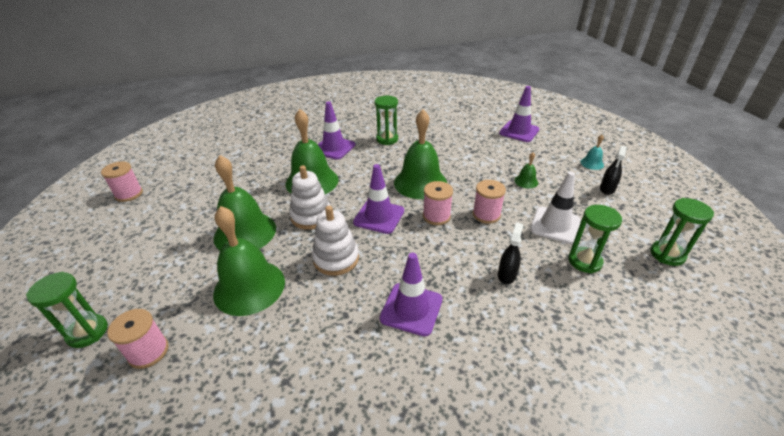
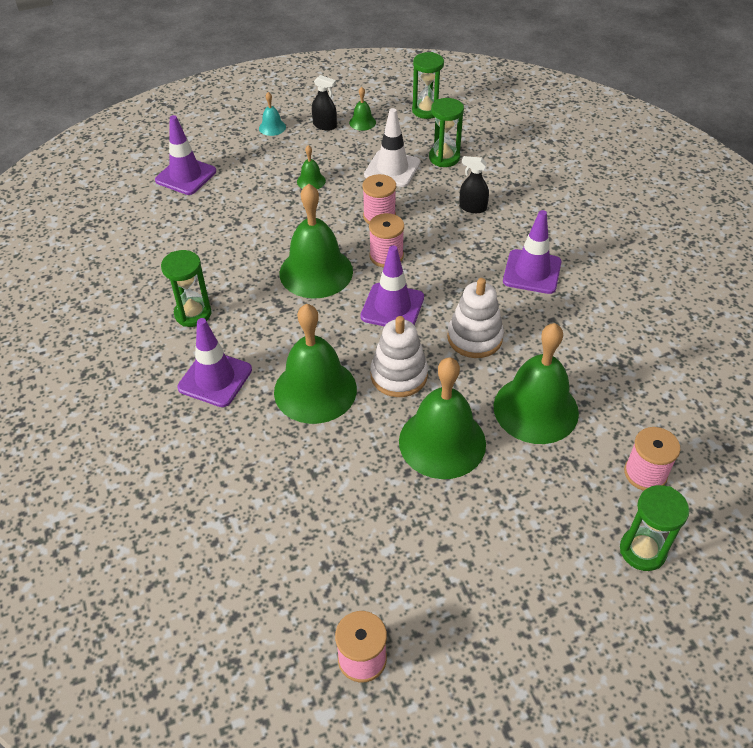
camera: 95 degrees left, 10 degrees up
(622, 210) = (362, 122): none -> green bell

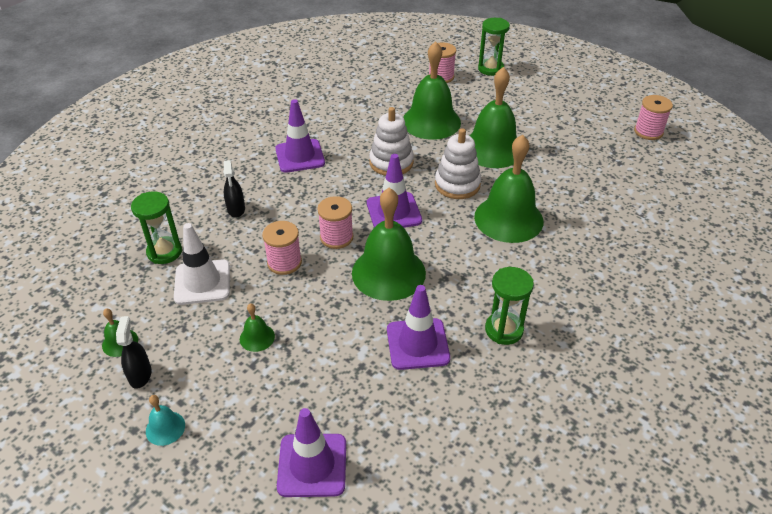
camera: 120 degrees left, 5 degrees down
(215, 379) = (552, 277): purple traffic cone -> purple traffic cone (417, 344)
(426, 110) = (75, 296): green hourglass -> none

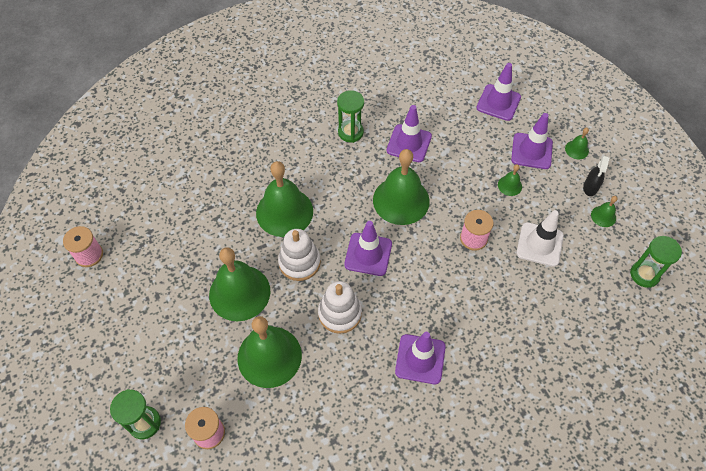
camera: 155 degrees left, 15 degrees up
(164, 252) = (566, 286): green hourglass -> green hourglass (644, 275)
(165, 428) = (576, 149): turquoise bell -> green bell
(236, 209) = (498, 311): black spray bottle -> none
(236, 398) = (531, 151): none -> purple traffic cone
(336, 237) = (425, 247): pink spool -> none

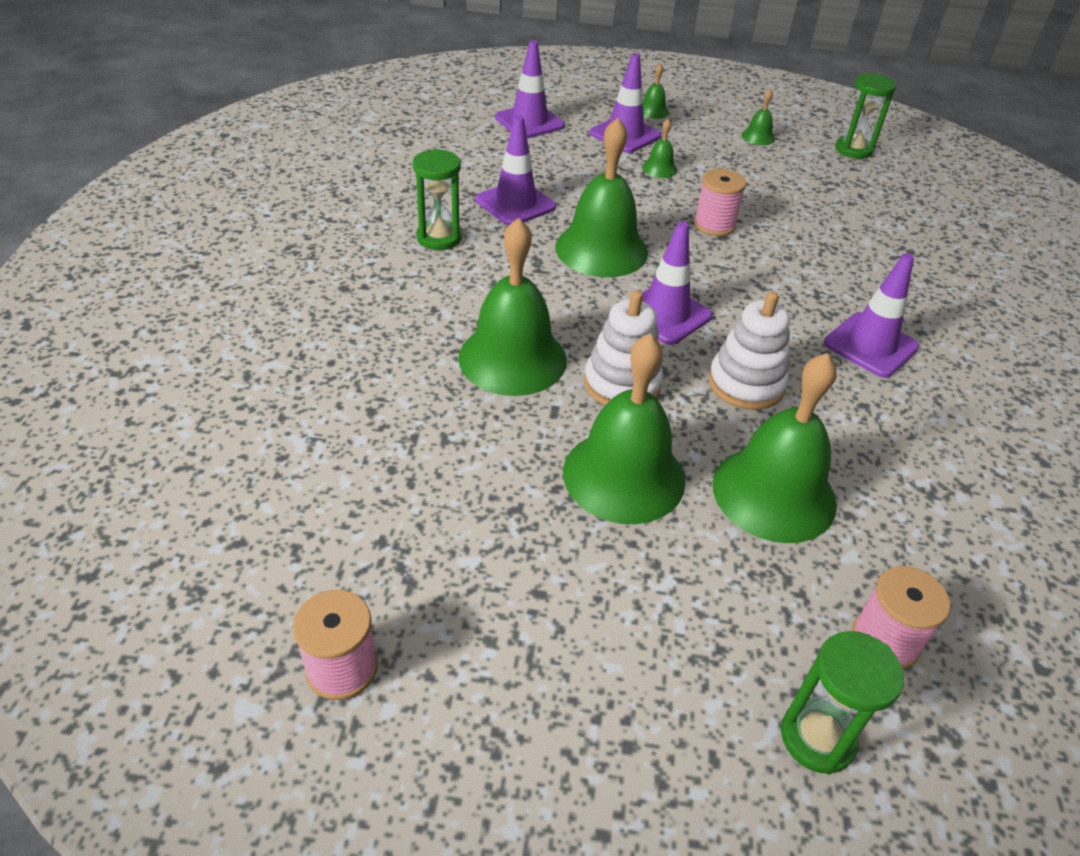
camera: 60 degrees left, 15 degrees down
(539, 244) = (762, 188): white traffic cone -> none
(590, 187) = (712, 127): black spray bottle -> none

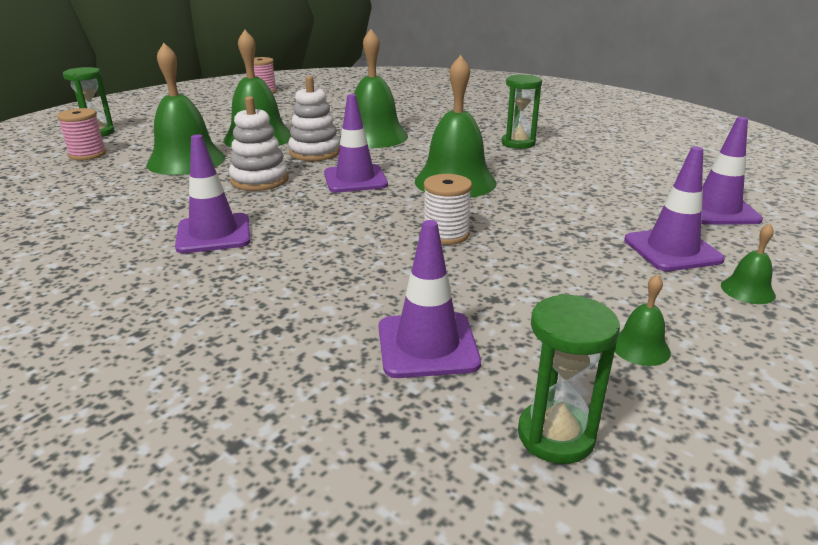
camera: 125 degrees right, 15 degrees down
(515, 204) = (548, 171): purple traffic cone -> purple traffic cone (427, 345)
(659, 168) = (577, 244): green bell -> none
(714, 225) = (446, 234): pink spool -> white spool

